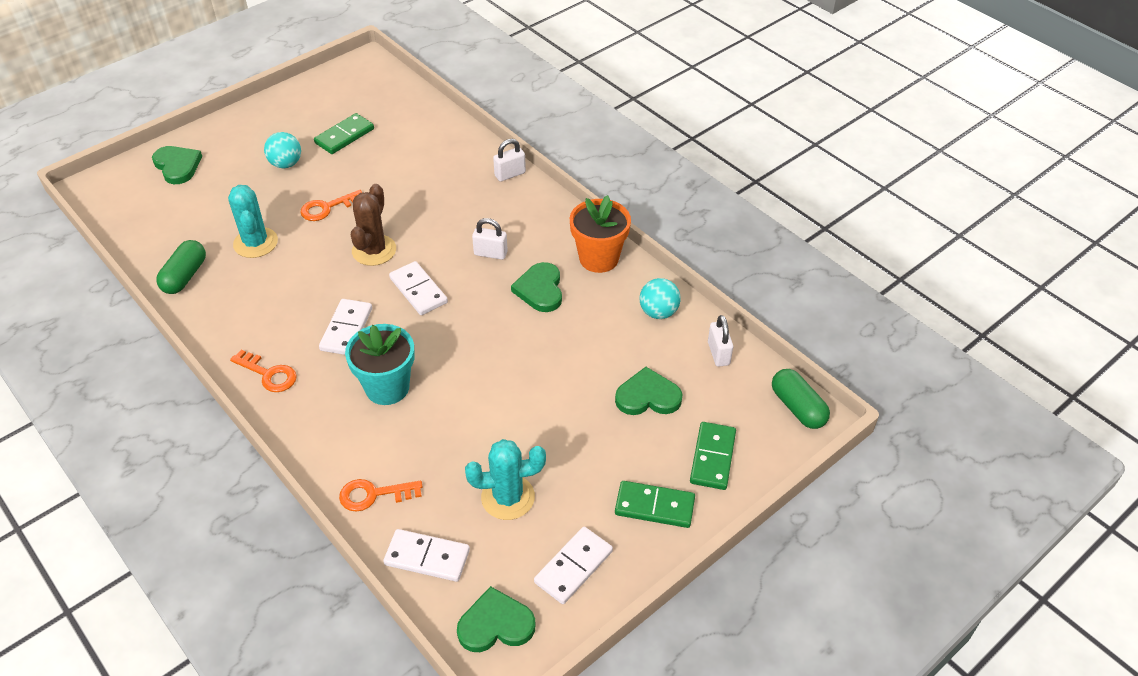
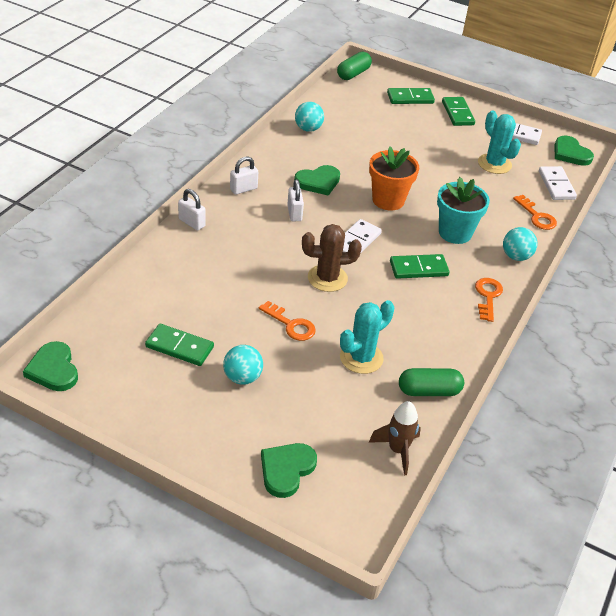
camera: 115 degrees left, 5 degrees down
(143, 233) = (397, 450): none -> brown rocket
(314, 432) = (516, 256): none -> turquoise ball
(346, 329) = (418, 268): white domino -> green domino
(599, 258) = (270, 161): orange flower pot -> orange flower pot (388, 200)
(648, 396) = (382, 124): green heart -> green heart (53, 369)
(718, 353) = (329, 103): white padlock -> white padlock (243, 189)

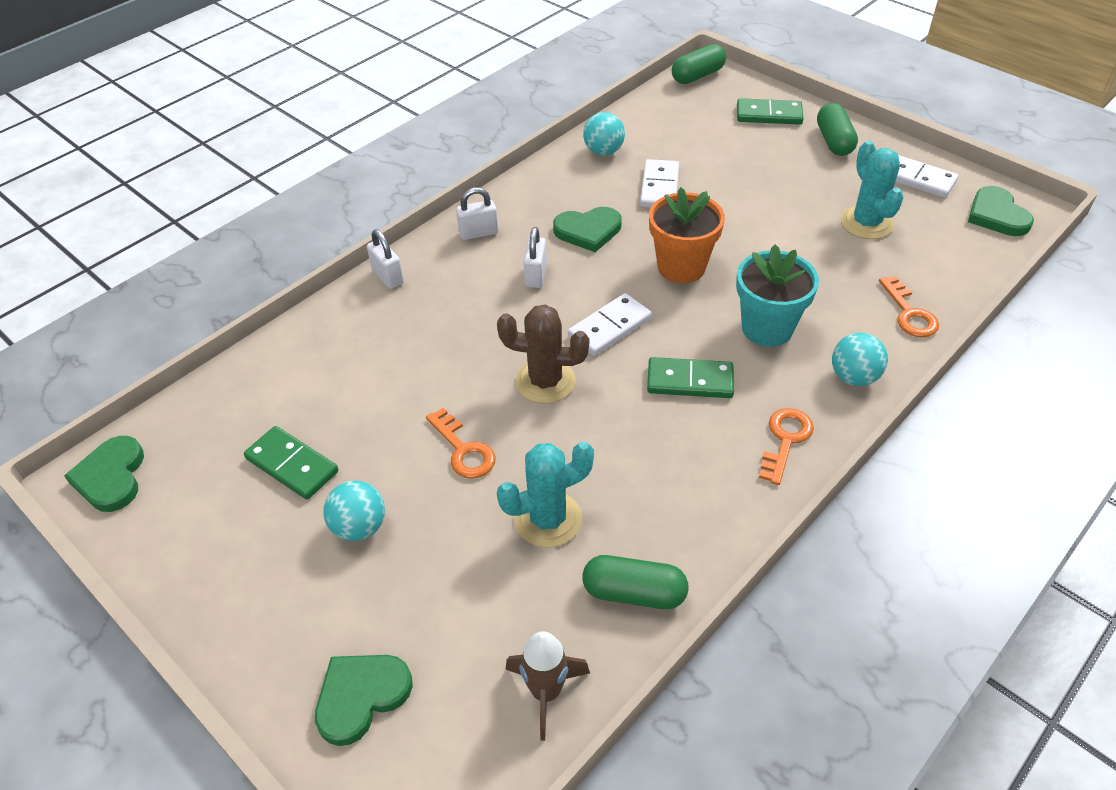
camera: 20 degrees right, 5 degrees up
(457, 113) = (834, 141): green domino -> green capsule
(556, 185) = (958, 265): white domino -> white domino (659, 187)

